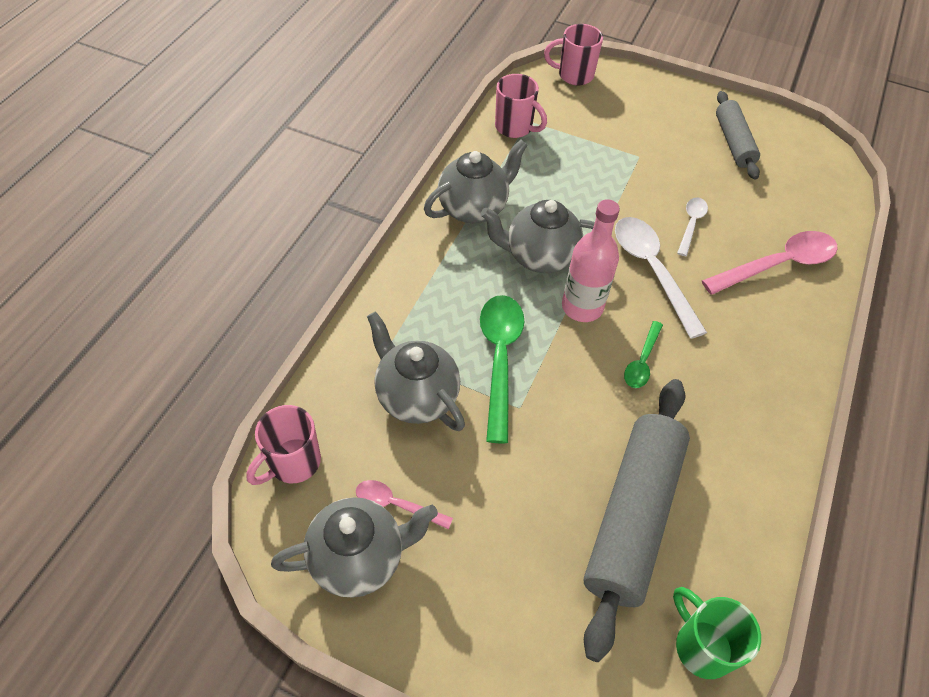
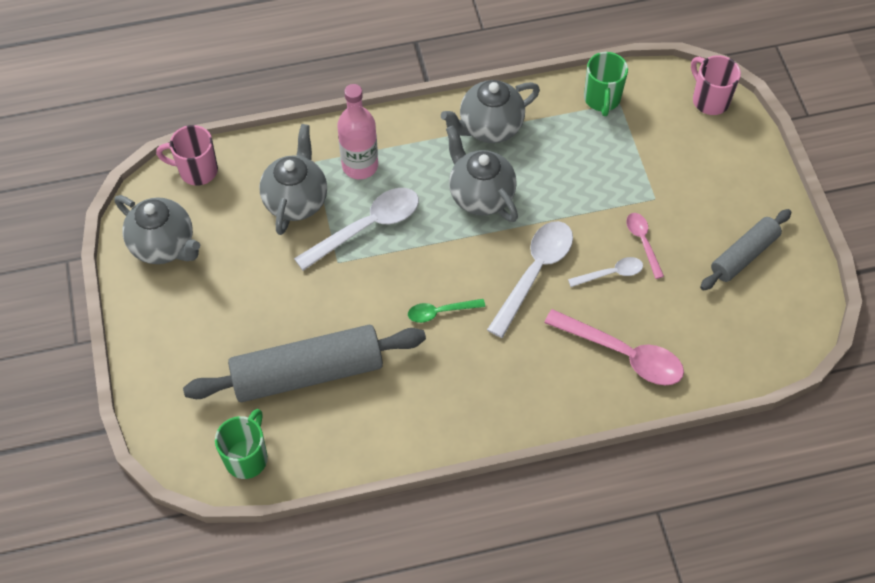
camera: 55 degrees right, 5 degrees up
(396, 504) = (212, 240): pink spoon -> pink spoon (643, 242)
(474, 208) = (489, 127): grey teapot -> grey teapot turned 135 degrees clockwise
(500, 358) = (367, 227): green spoon -> white spoon
(515, 128) = (602, 99): pink mug -> green mug
(582, 307) = (457, 248): pink bottle -> pink bottle (360, 166)

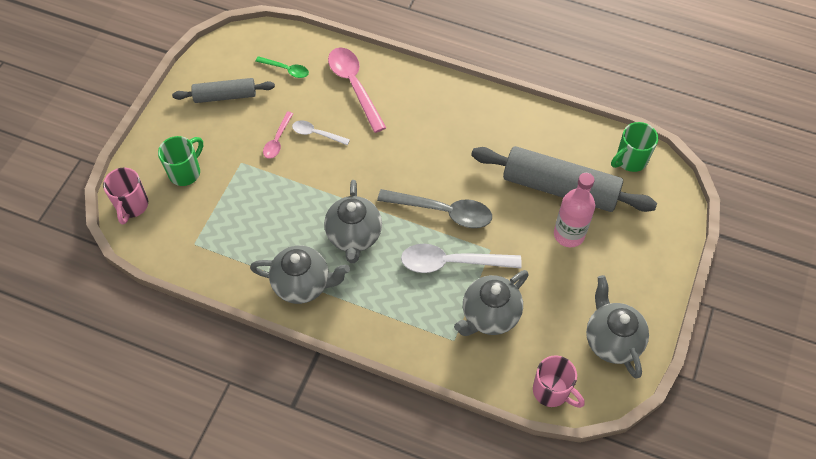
camera: 145 degrees left, 0 degrees up
(360, 166) = (422, 314): pink bottle -> pink bottle (569, 234)
(412, 271) = (443, 212): none -> grey spoon
(440, 312) = (445, 175): green spoon -> green spoon (286, 70)
(535, 272) = (363, 163): white spoon -> none
(602, 99) = (203, 254): green mug -> green mug (185, 172)

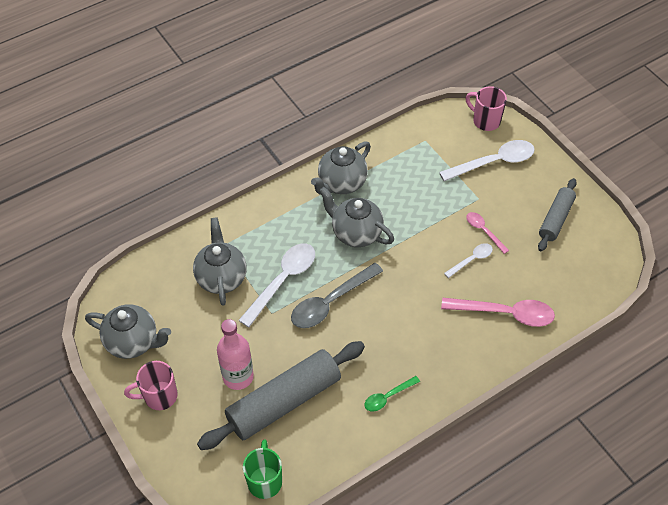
camera: 125 degrees right, 5 degrees down
(185, 172) = (494, 162): green mug -> white spoon
(286, 70) = (557, 274): green spoon -> green spoon (387, 397)
(552, 391) = (135, 278): pink mug -> pink mug (159, 396)

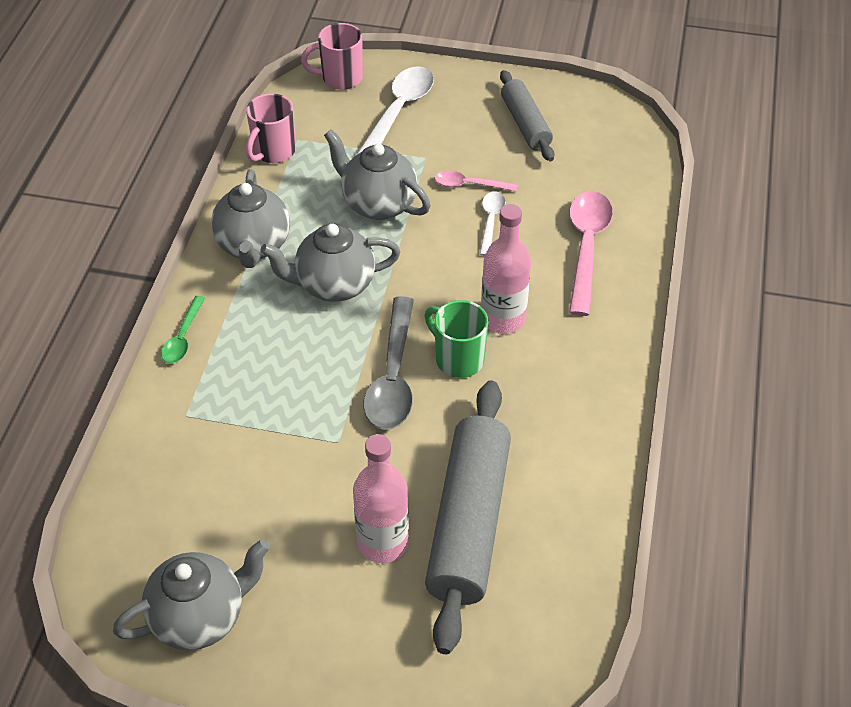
camera: 45 degrees left, 5 degrees down
(159, 396) = (311, 648): pink mug -> pink mug (273, 152)
(221, 277) = (228, 452): grey teapot -> grey teapot (378, 204)
(265, 480) = (550, 624): green mug -> green mug (458, 359)
(283, 280) = (309, 397): white spoon -> none
(387, 397) = (572, 422): green spoon -> green spoon (183, 338)
(416, 316) = (503, 319): none -> pink bottle
(505, 313) = (586, 247): pink spoon -> pink spoon turned 45 degrees counterclockwise

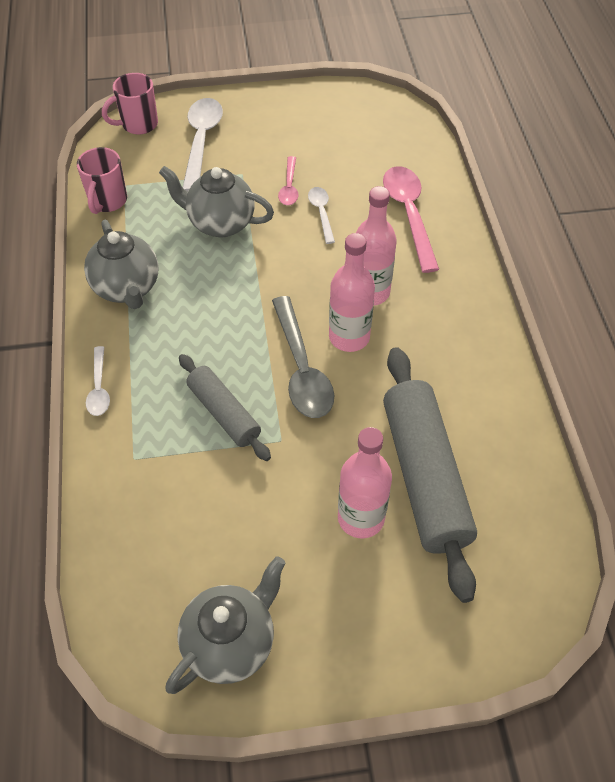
camera: 20 degrees left, 5 degrees up
(183, 338) = (99, 388): green spoon -> white spoon
(334, 285) = (214, 303): grey teapot -> none
(458, 359) = (349, 337): green mug -> pink bottle
(469, 185) = (289, 187): pink spoon -> pink spoon turned 75 degrees counterclockwise
(525, 124) = (312, 126): grey rolling pin -> grey rolling pin (224, 413)

